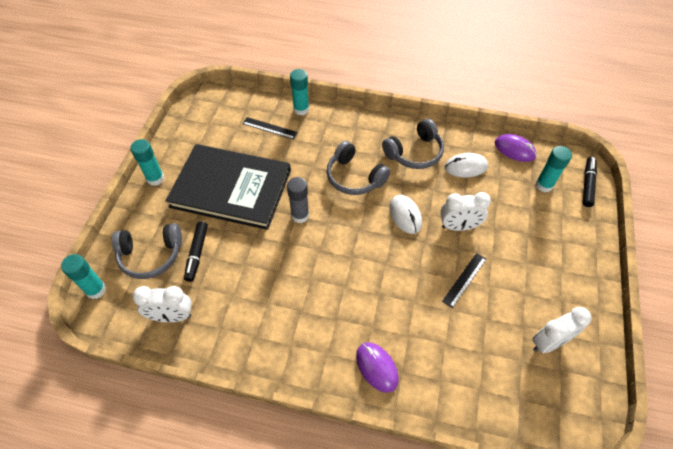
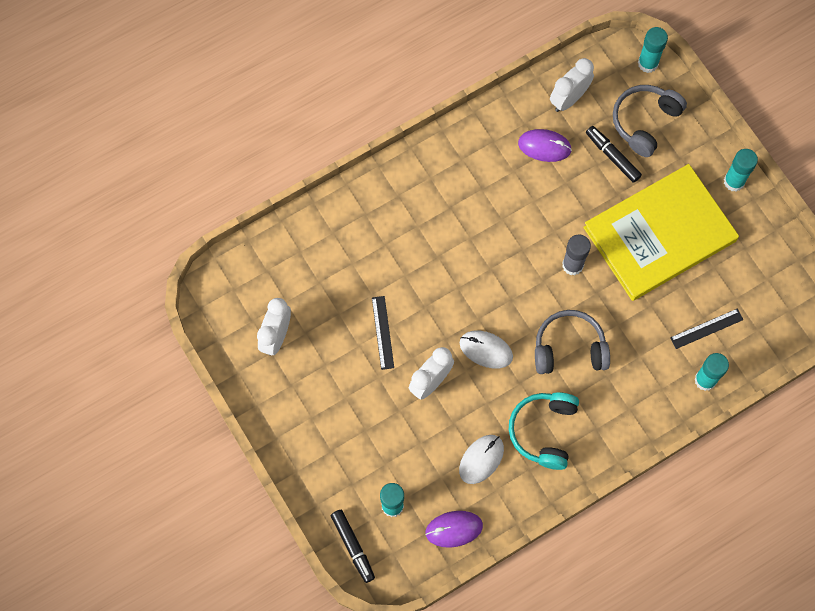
camera: 135 degrees right, 15 degrees up
(231, 188) = (659, 234): black book -> yellow book
(376, 367) = (385, 200): purple mouse -> purple mouse (544, 146)
(414, 152) = (544, 431): grey headphones -> turquoise headphones

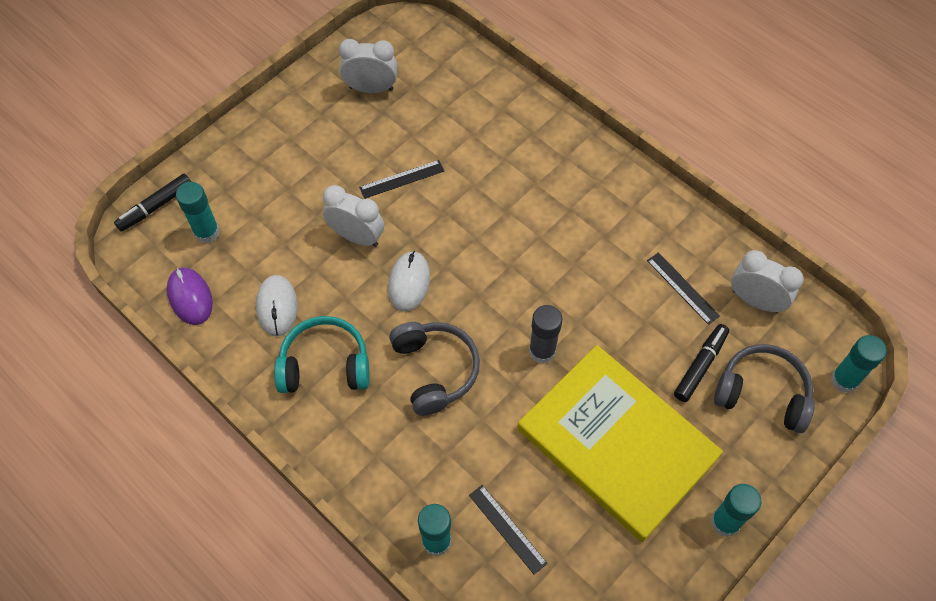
camera: 75 degrees right, 10 degrees down
(481, 459) = (277, 307): white mouse -> white mouse turned 60 degrees clockwise
(544, 146) = (682, 288): purple mouse -> black ruler

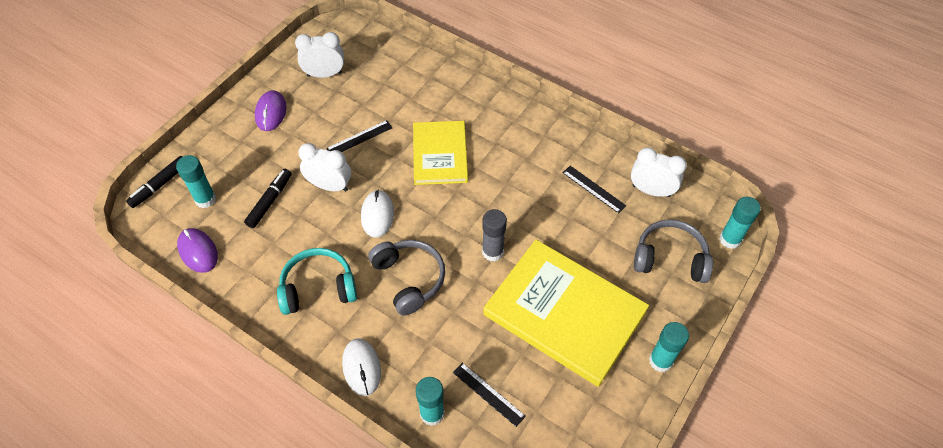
camera: 10 degrees left, 5 degrees down
(277, 307) = (272, 248): white mouse -> white mouse (361, 367)
(299, 130) = (271, 112): none -> purple mouse
(498, 215) = (440, 154): none -> yellow book
(700, 366) = (618, 245): black marker -> black marker (270, 201)

